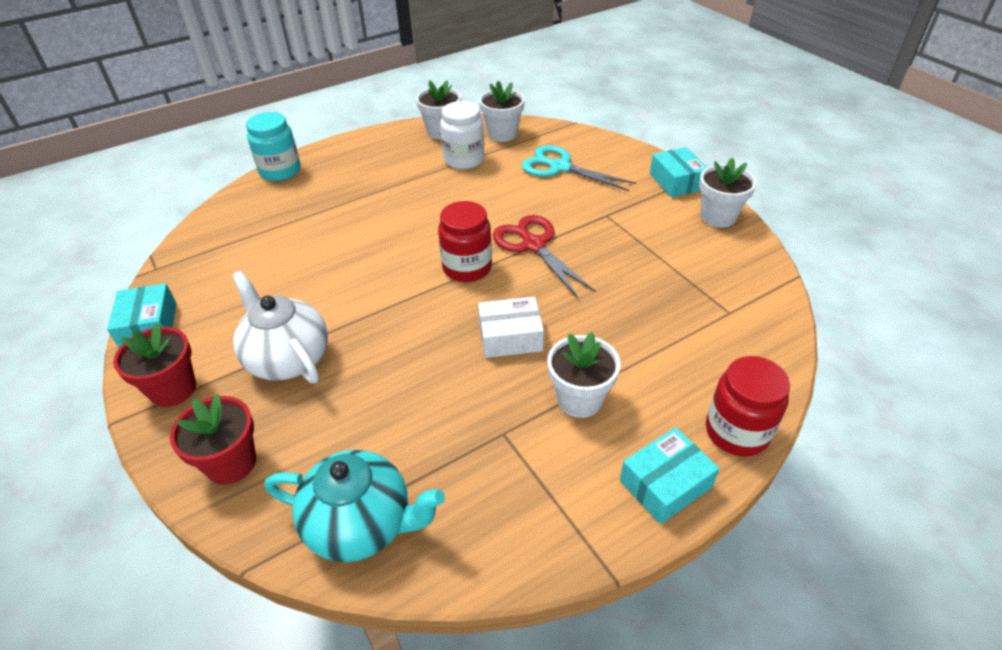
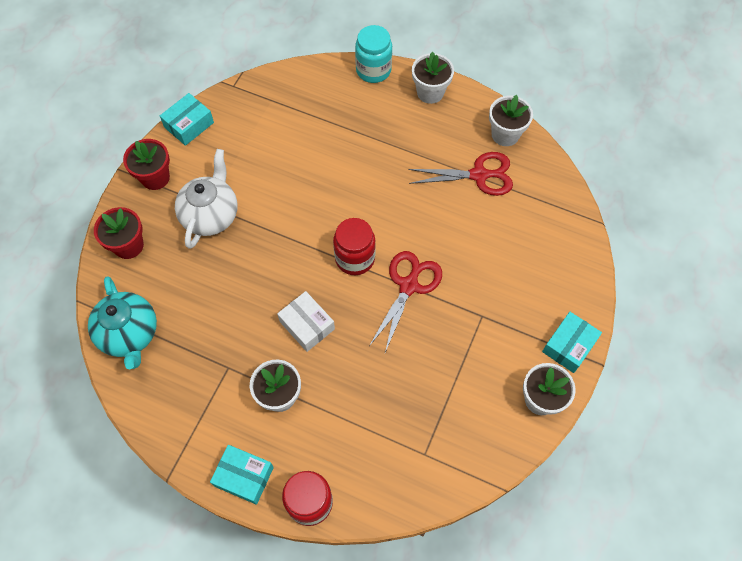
camera: 55 degrees right, 20 degrees up
(464, 160) = (479, 175): white jar -> red scissors
(502, 134) = (537, 179): white flower pot -> white flower pot (430, 92)
(560, 167) = (521, 248): turquoise scissors -> none

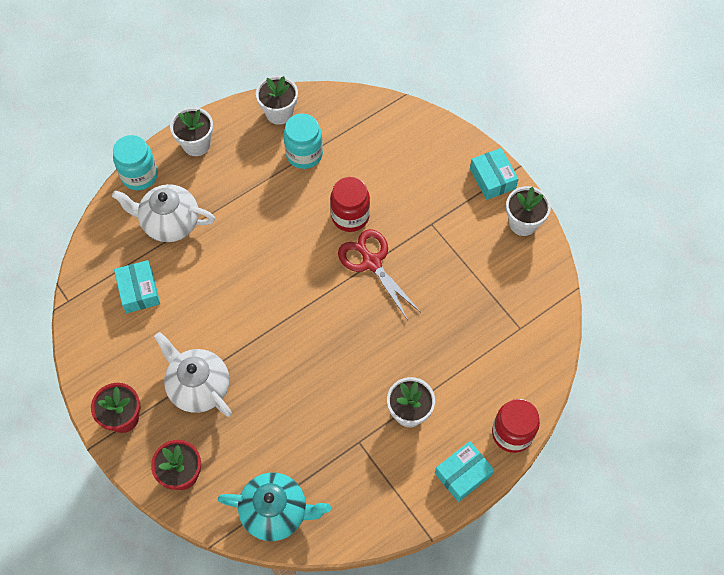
camera: 60 degrees left, 0 degrees up
(189, 125) = (84, 361): turquoise box -> turquoise box (139, 291)
(307, 325) = (358, 359): white box -> none
(345, 114) = (169, 223): none -> white teapot
(355, 258) = (320, 290): red jar -> red jar (350, 216)
(479, 175) = (304, 154): red scissors -> turquoise jar

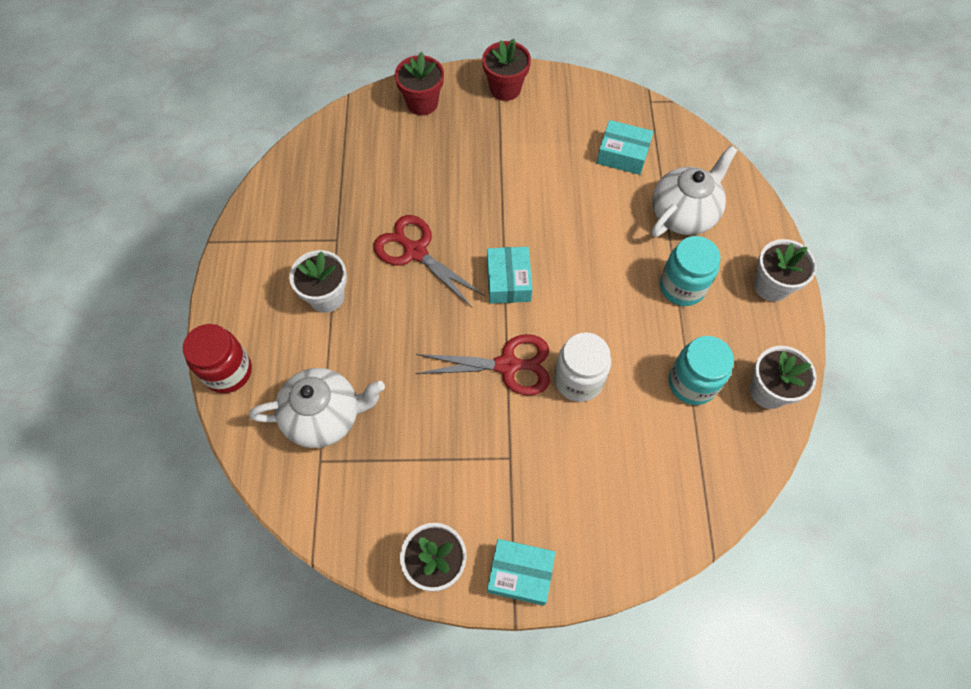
camera: 125 degrees right, 0 degrees up
(139, 175) = (760, 216): turquoise jar -> turquoise jar (682, 287)
(198, 386) = (490, 151): white teapot -> white teapot (325, 416)
(276, 512) = (334, 147): turquoise teapot -> none
(328, 378) = (416, 252): none -> red scissors
(350, 216) = (578, 380): red jar -> white jar
(463, 474) = (233, 302): turquoise box -> turquoise box (508, 281)

